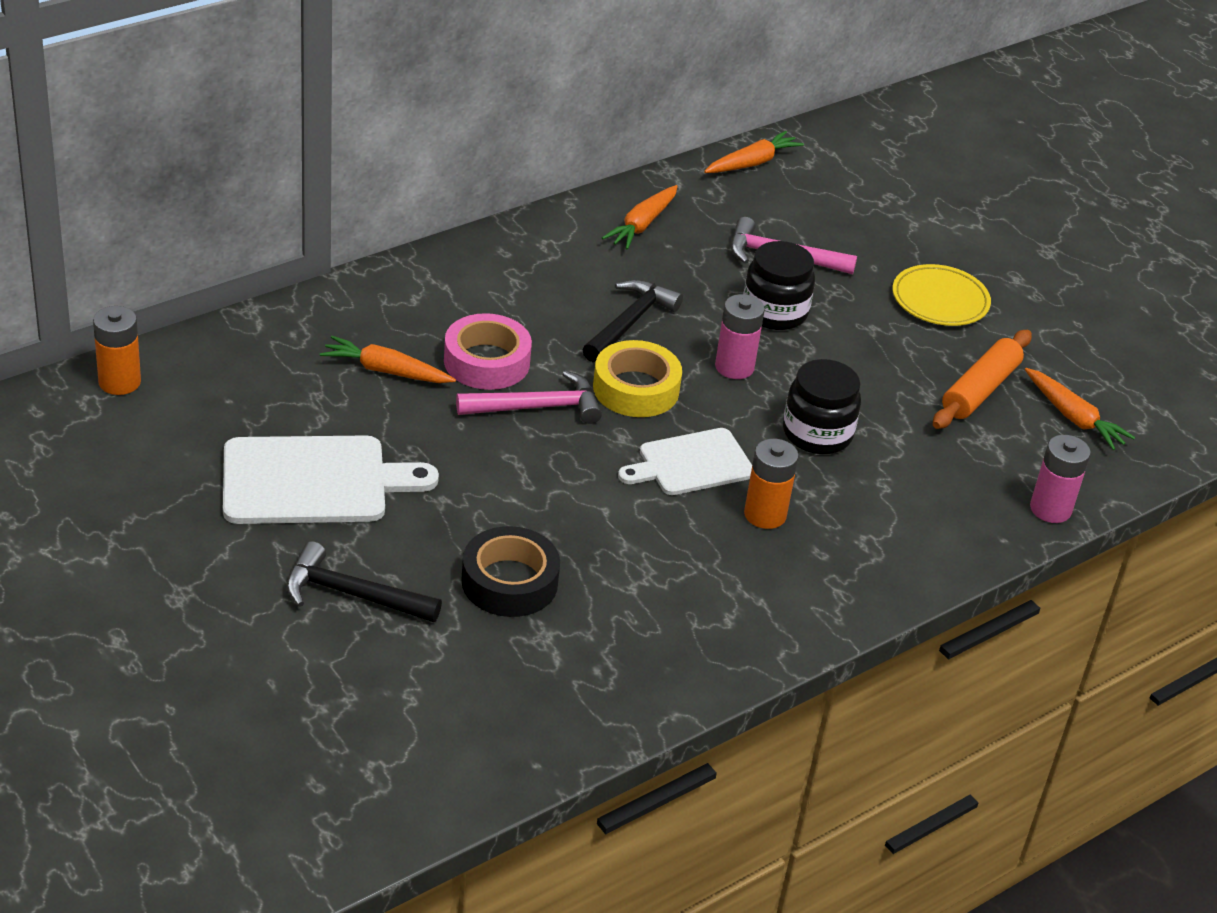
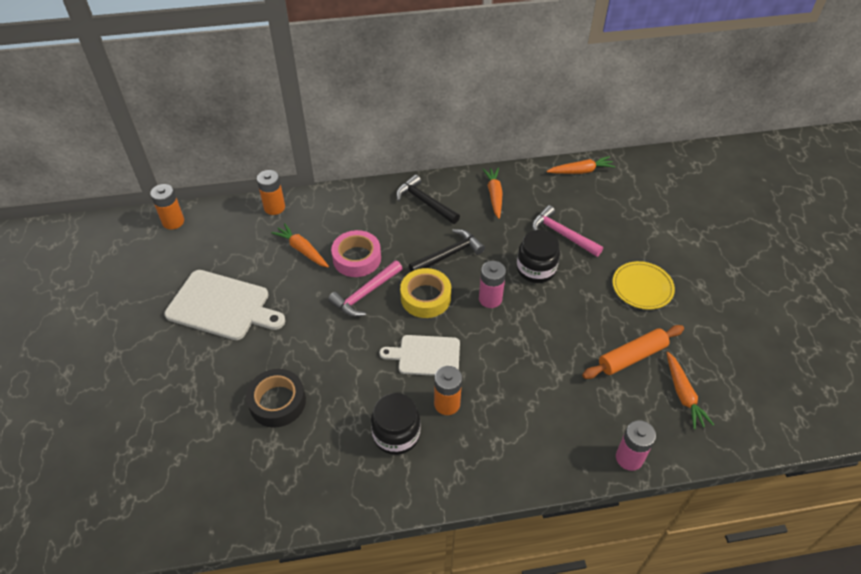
camera: 30 degrees right, 10 degrees up
(287, 320) = (274, 207): none -> orange battery
(351, 594) = (193, 382): black hammer -> black hammer (424, 202)
(537, 407) = (365, 294): pink hammer -> pink hammer turned 120 degrees clockwise
(642, 225) = (494, 195): orange carrot -> orange carrot turned 120 degrees clockwise
(817, 433) = (512, 357): black jar -> black jar (396, 434)

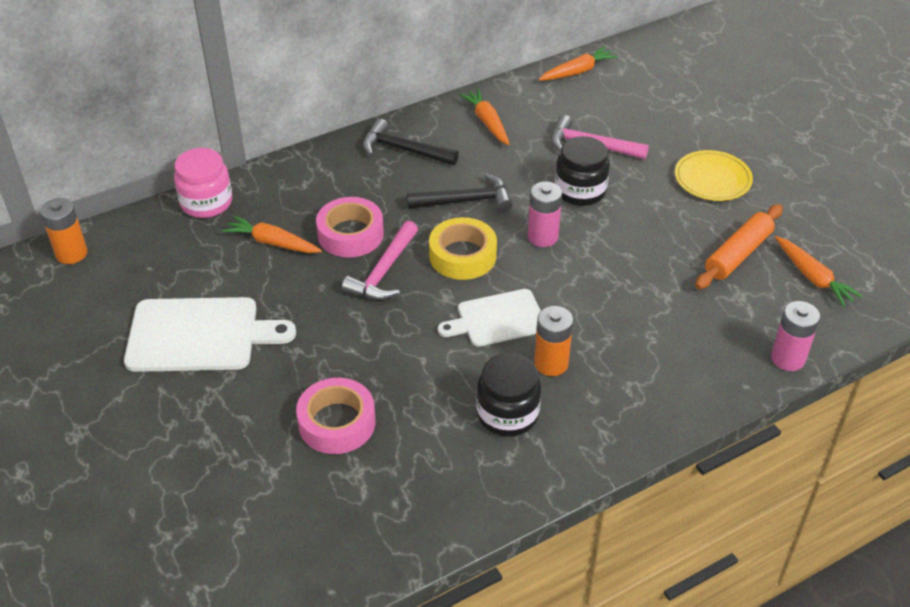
camera: 20 degrees left, 5 degrees down
(274, 207) = (206, 202): orange battery -> pink jar
(277, 402) = (337, 422): black tape -> pink tape
(449, 254) = (466, 201): black hammer -> black hammer turned 45 degrees clockwise

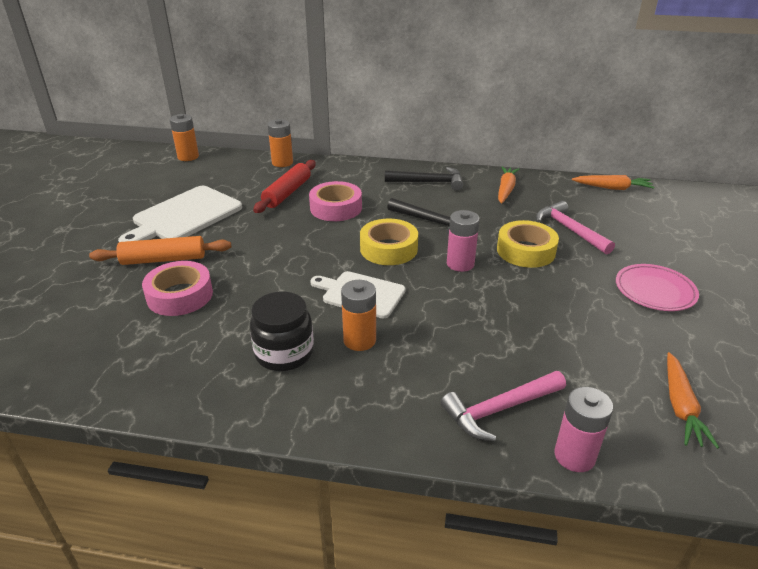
camera: 40 degrees right, 10 degrees down
(199, 335) = (184, 216): white cutting board -> white cutting board turned 90 degrees clockwise
(206, 202) = (282, 162): pink jar -> orange battery
(272, 243) = (287, 193): orange carrot -> red rolling pin
(383, 272) = (327, 234): pink hammer -> pink hammer (499, 409)
(403, 150) = (429, 182): black hammer -> black hammer turned 120 degrees clockwise
(580, 191) = (526, 251): black jar -> yellow tape
(712, 179) = (654, 291): yellow plate -> pink plate
(738, 254) = (618, 351): orange rolling pin -> orange rolling pin (164, 259)

